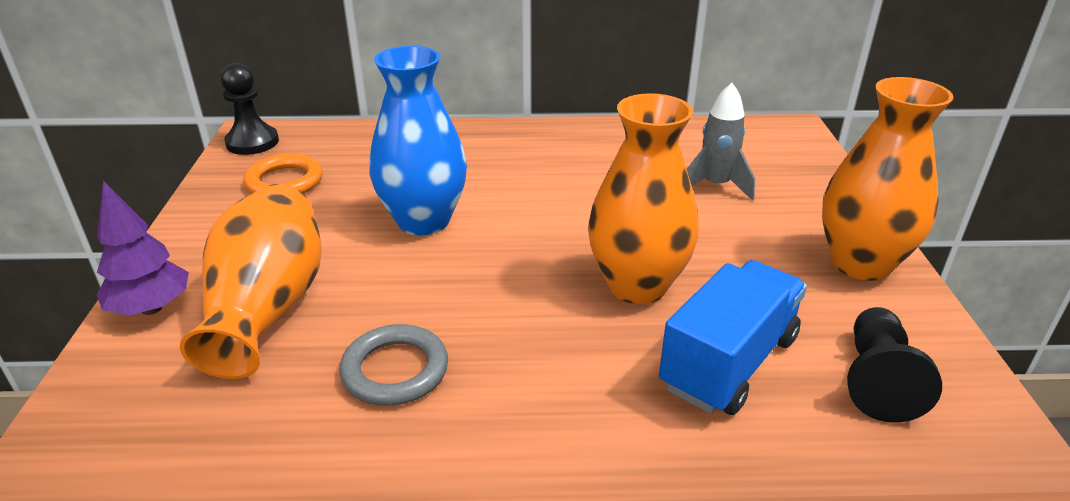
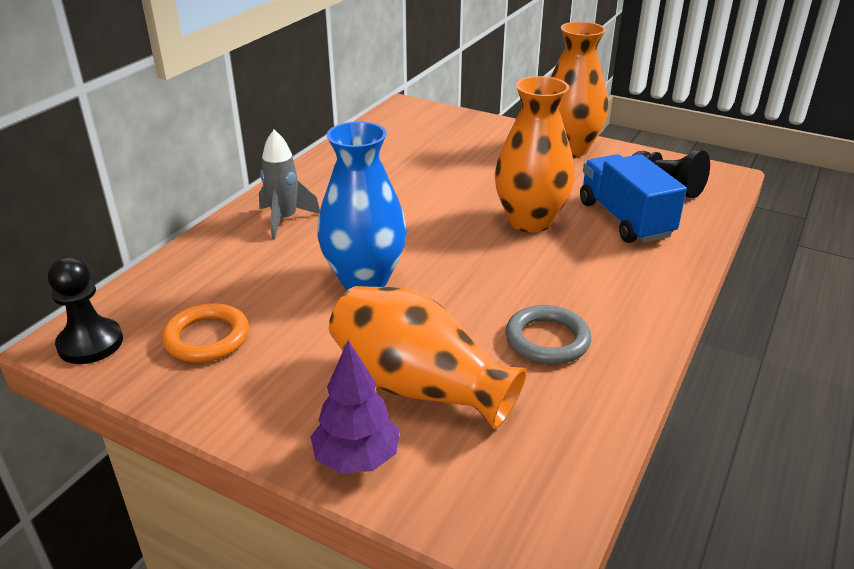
camera: 60 degrees left, 0 degrees up
(715, 186) = (445, 156): grey rocket -> grey rocket (284, 220)

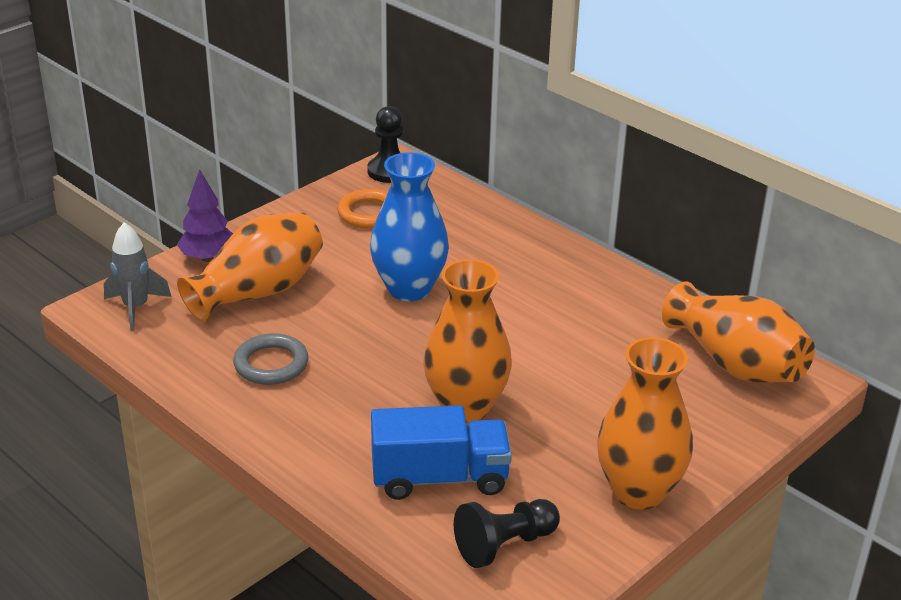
camera: 105 degrees right, 0 degrees up
(284, 220) = (531, 259): grey rocket -> grey rocket (136, 308)
(403, 128) = (735, 364): none -> orange vase

